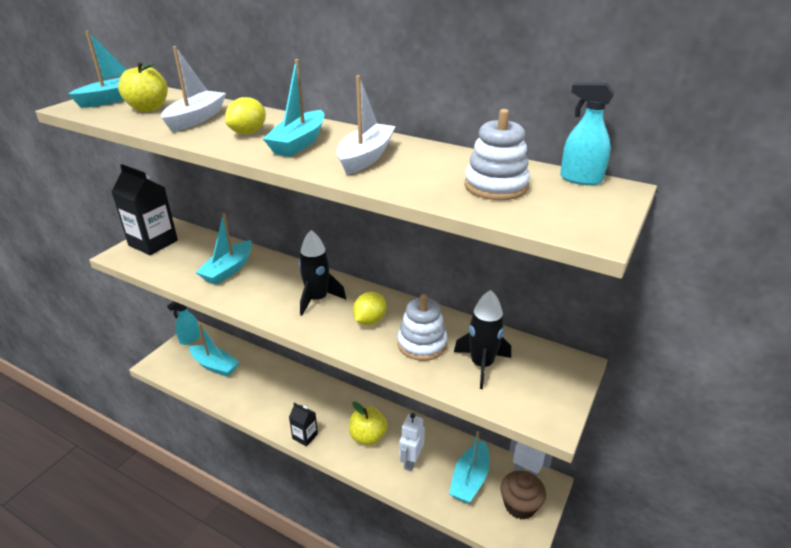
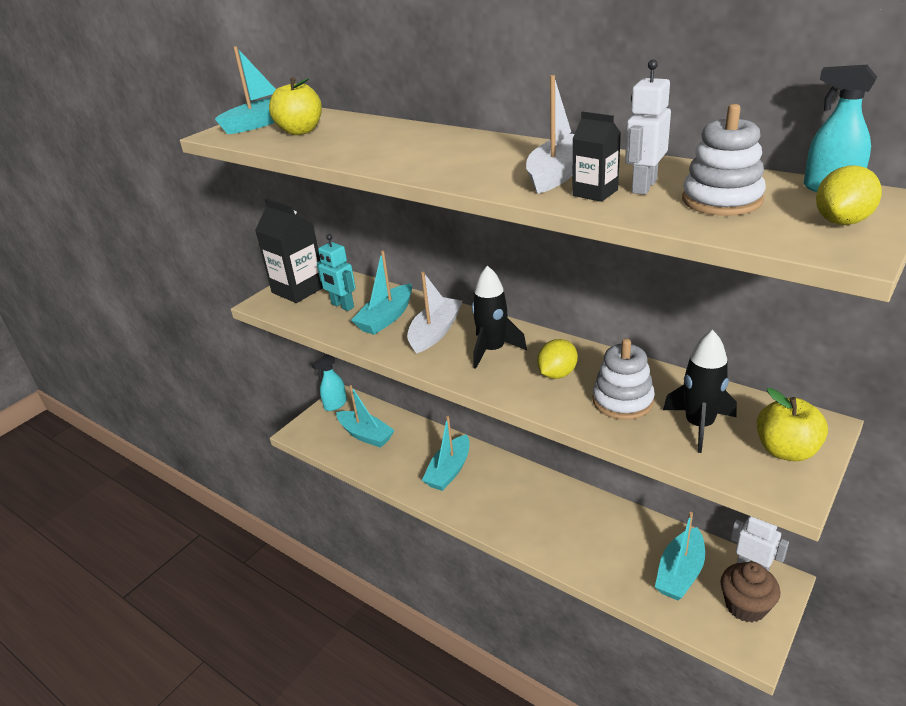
camera: 10 degrees right, 0 degrees up
(190, 258) = (342, 306): none -> turquoise robot
(196, 119) = (355, 140): white boat -> white boat (435, 332)
(248, 133) = (417, 152): yellow lemon -> yellow lemon (842, 221)
(299, 143) = (477, 161): turquoise boat -> turquoise boat (449, 471)
(305, 436) = (475, 516): black carton -> black carton (595, 193)
(368, 436) = (551, 519): yellow apple -> yellow apple (786, 450)
(411, 461) = (605, 549): white robot -> white robot (643, 187)

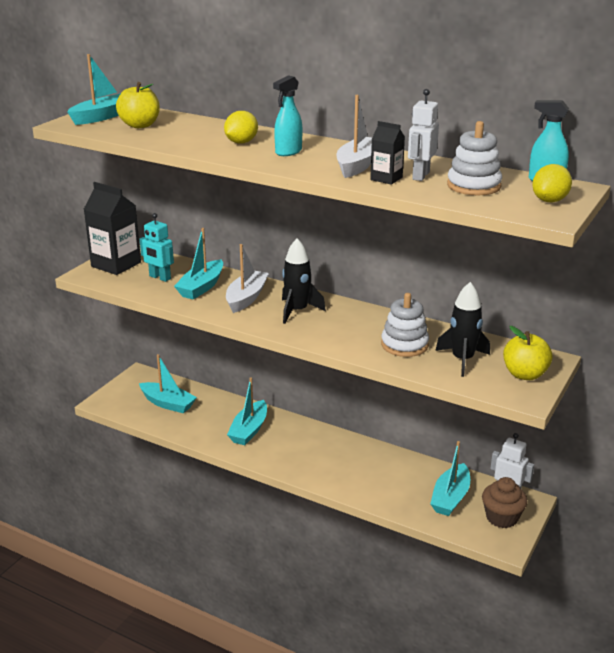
camera: 10 degrees left, 5 degrees down
(335, 405) = (134, 379): turquoise spray bottle -> turquoise spray bottle (288, 152)
(557, 374) = (352, 327): yellow lemon -> yellow lemon (241, 142)

